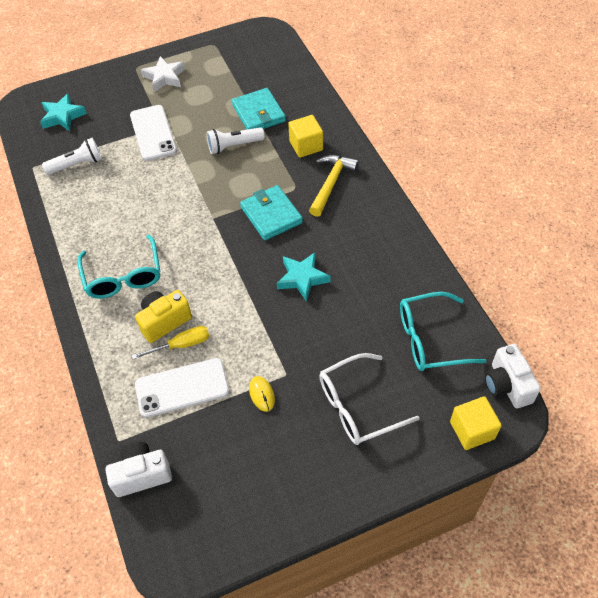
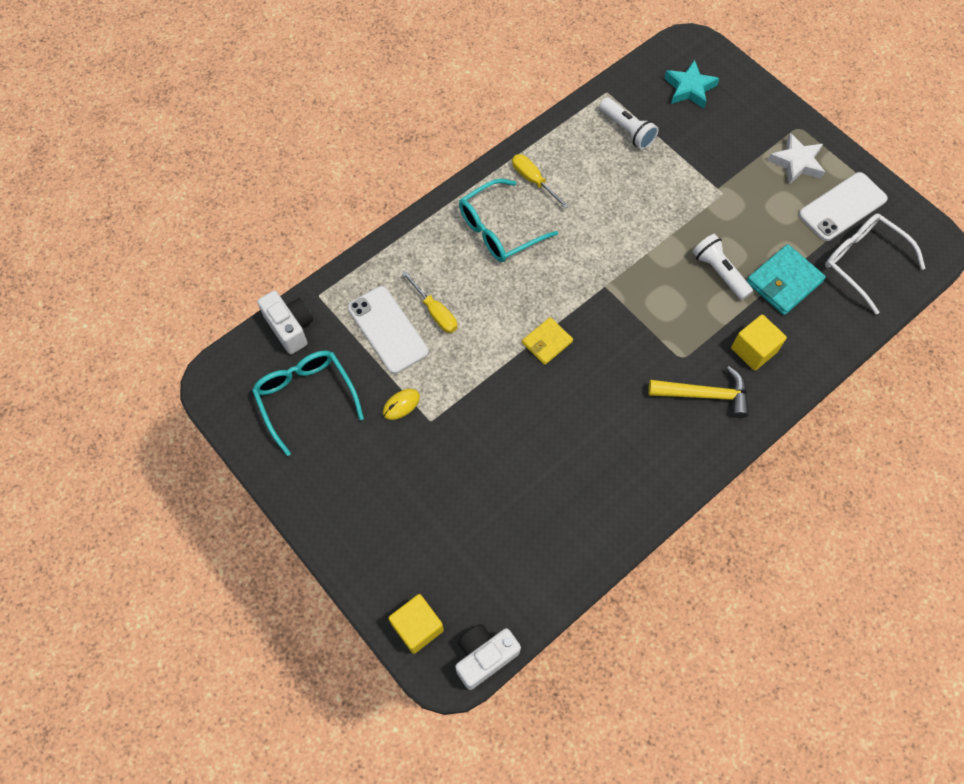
camera: 70 degrees right, 10 degrees up
(88, 239) = (533, 180): none -> yellow screwdriver
(153, 133) = (703, 184): white phone -> white phone (842, 207)
(164, 321) = (457, 287): yellow camera -> none
(246, 270) = (547, 342): none -> yellow wallet
(271, 215) = (632, 344): turquoise wallet -> none
(302, 278) = (555, 402): turquoise star -> none
(357, 406) = (413, 501): white glasses -> white glasses (862, 262)
(430, 339) = (519, 558): turquoise glasses -> turquoise glasses (305, 397)

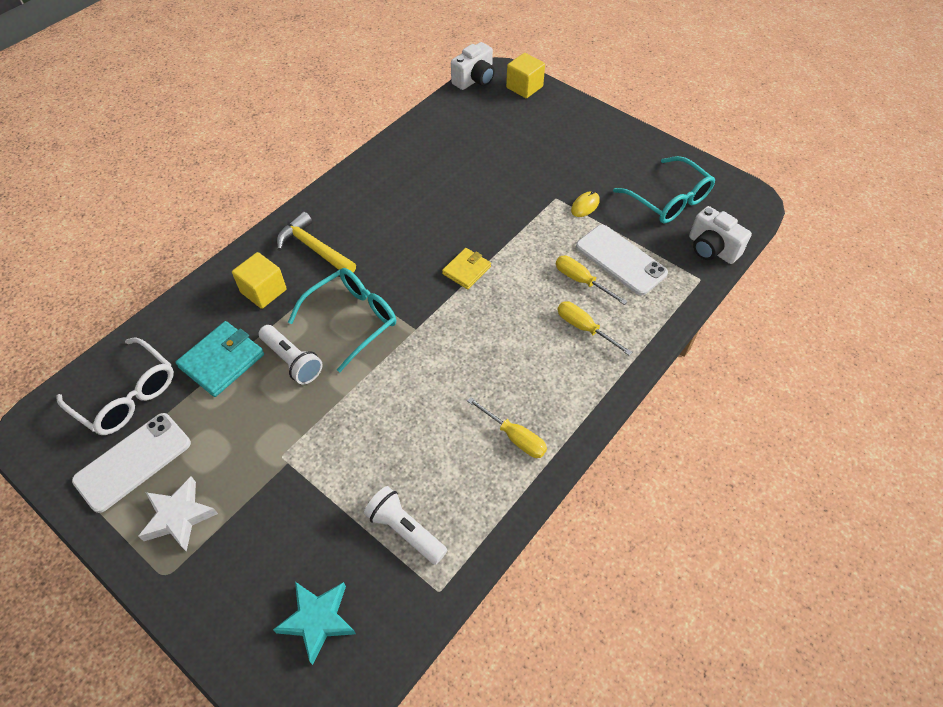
camera: 170 degrees right, 10 degrees down
(448, 263) = (584, 328): none -> yellow screwdriver
(498, 230) = (541, 371): turquoise glasses -> turquoise glasses (352, 319)
(705, 395) = (314, 248): yellow hammer -> yellow hammer turned 45 degrees clockwise

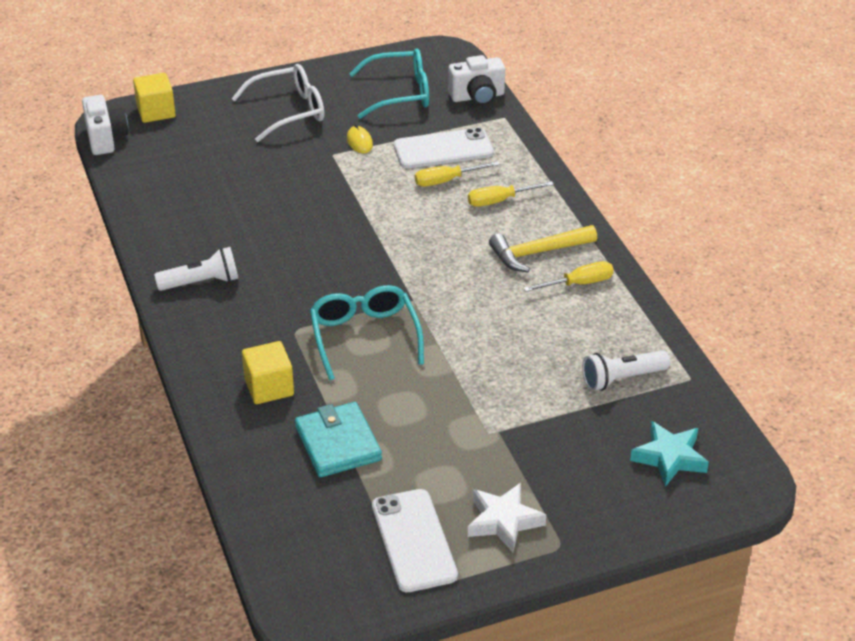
camera: 60 degrees left, 15 degrees down
(127, 396) = (324, 527): white glasses -> white glasses (289, 111)
(292, 361) = (381, 393): white flashlight -> white flashlight (201, 282)
(314, 248) = (242, 333): yellow hammer -> yellow hammer (537, 253)
(466, 270) = (370, 242): yellow wallet -> none

